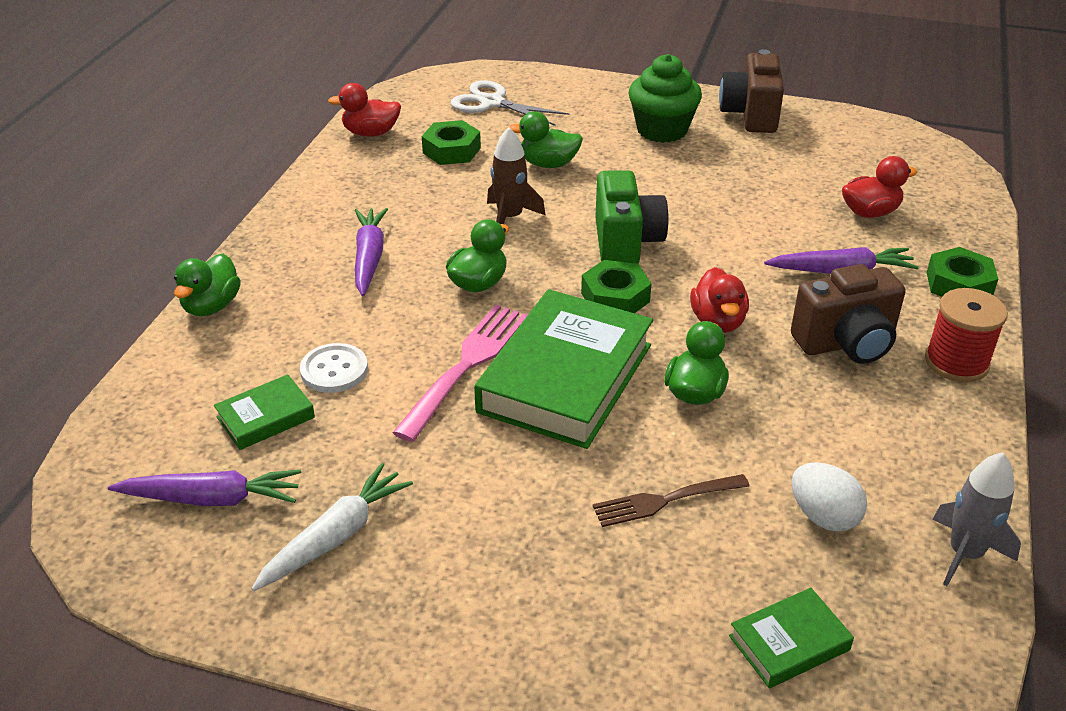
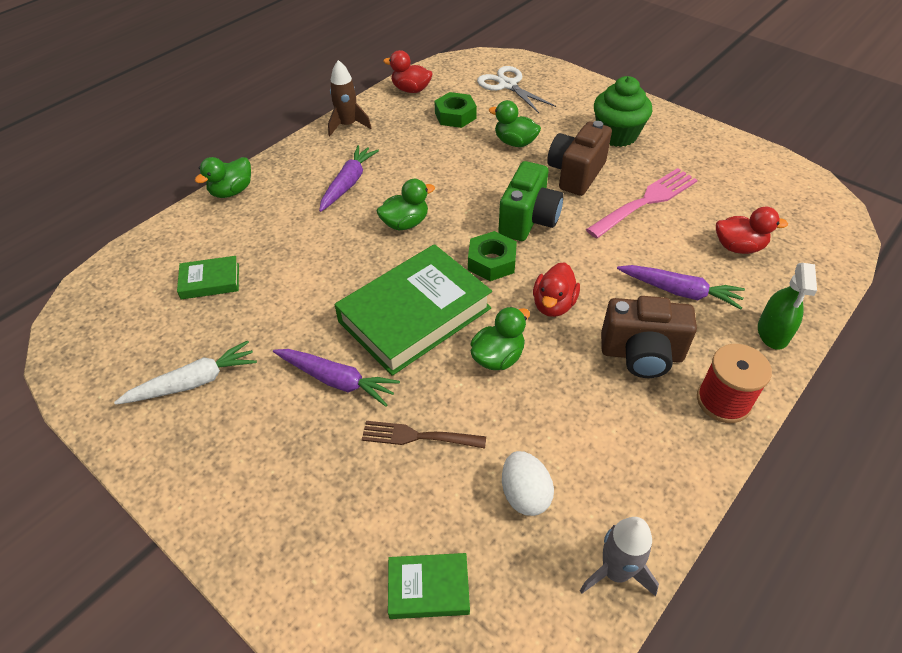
camera: 25 degrees right, 10 degrees up
(211, 499) = (143, 328): purple carrot -> purple carrot (336, 380)
(334, 370) = (272, 260): white button -> none
(466, 367) = (355, 284): pink fork -> pink fork (645, 202)
(510, 218) = (460, 178): brown rocket -> brown rocket (348, 125)
(750, 115) = (695, 139): brown camera -> brown camera (576, 174)
(959, 284) = (773, 332): green nut -> green spray bottle

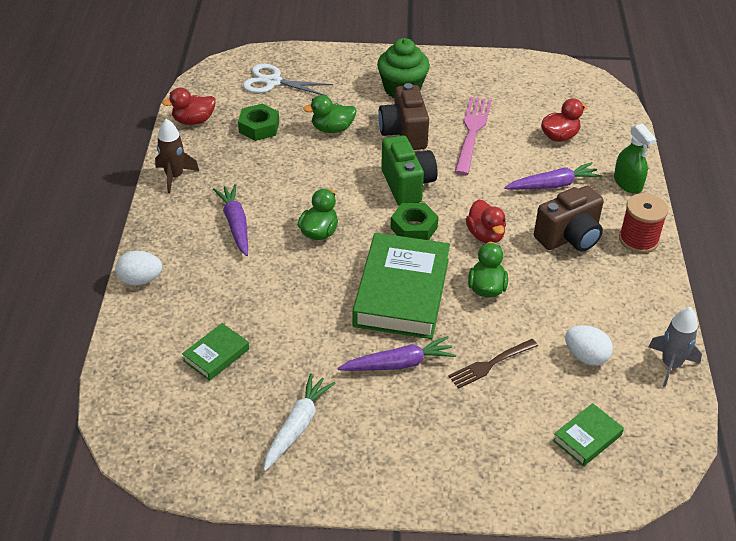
camera: 40 degrees left, 5 degrees down
(232, 191) = (140, 280): green duck -> white egg

